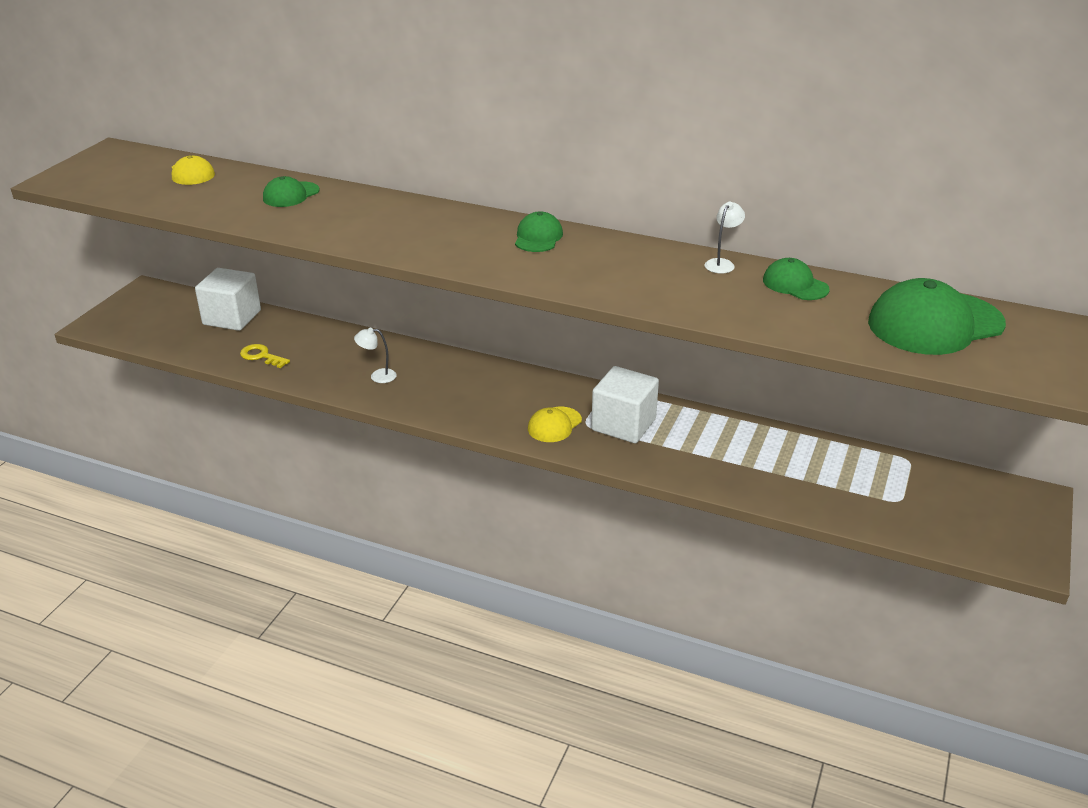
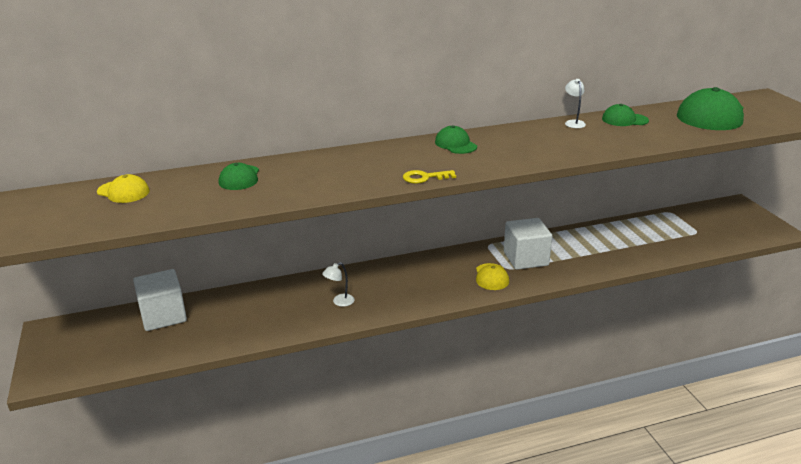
camera: 40 degrees left, 5 degrees down
(261, 356) = (232, 330): yellow key -> yellow key (424, 178)

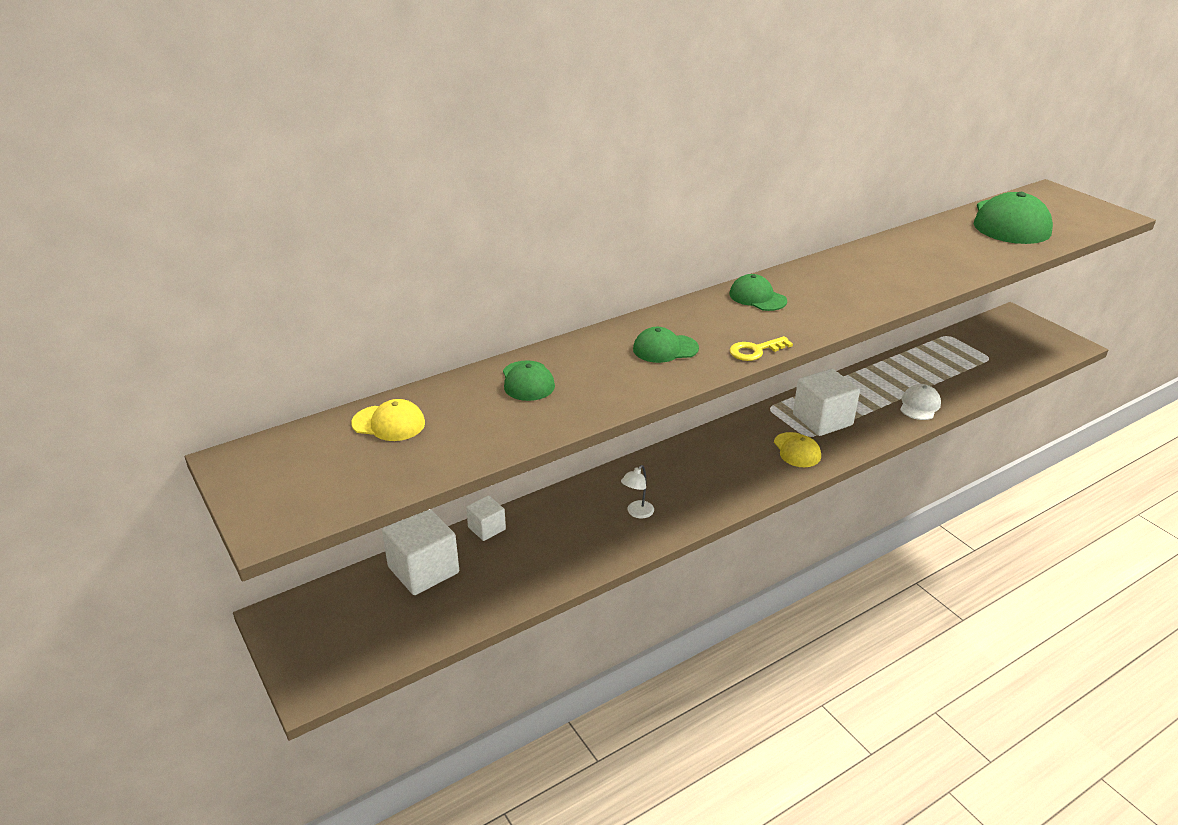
camera: 15 degrees left, 5 degrees up
(224, 296) = (486, 528): none -> white cube
(573, 122) = (870, 250): white lamp -> none
(614, 259) = (919, 405): none -> white cap
(624, 120) = (924, 240): green cap -> green cap (665, 349)

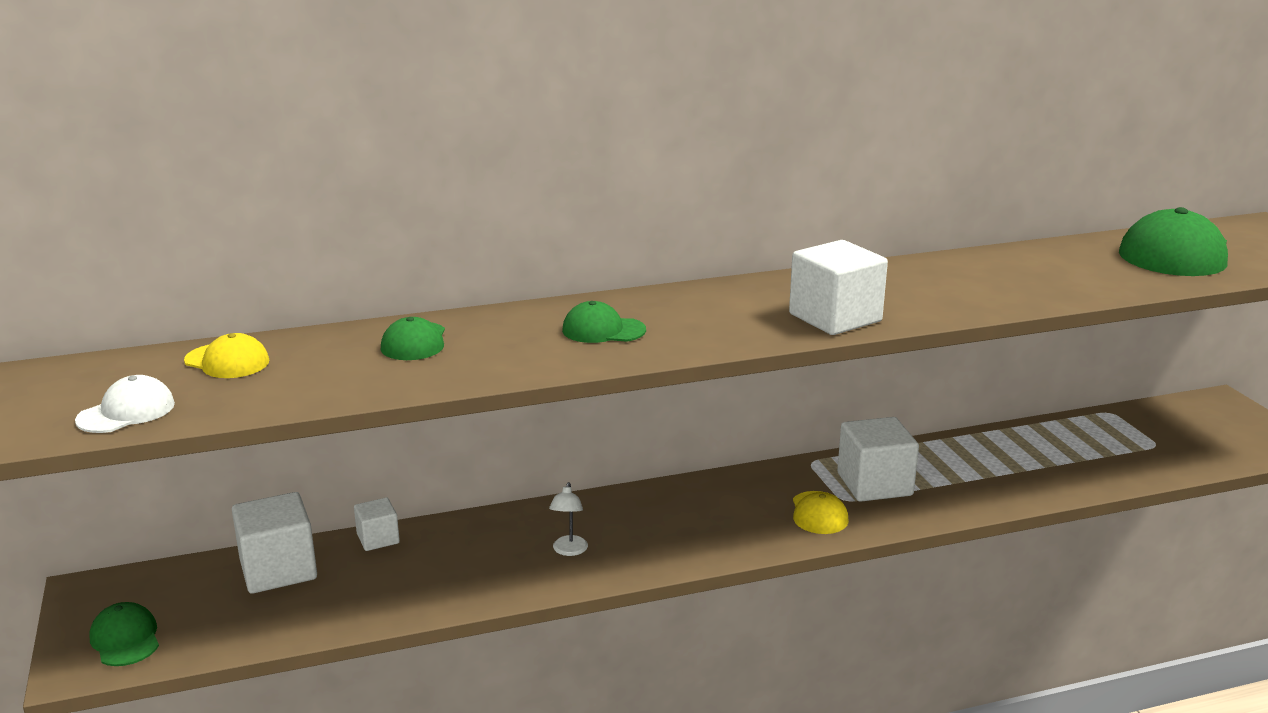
camera: 15 degrees right, 10 degrees down
(637, 513) = (569, 551): white lamp -> white lamp turned 45 degrees counterclockwise
(755, 351) = (714, 344): yellow key -> none
(757, 297) = (762, 293): green cap -> green cap (125, 639)
(823, 313) = (835, 318): none -> white cube
(919, 405) = (1021, 486): white cap -> white cap (126, 412)

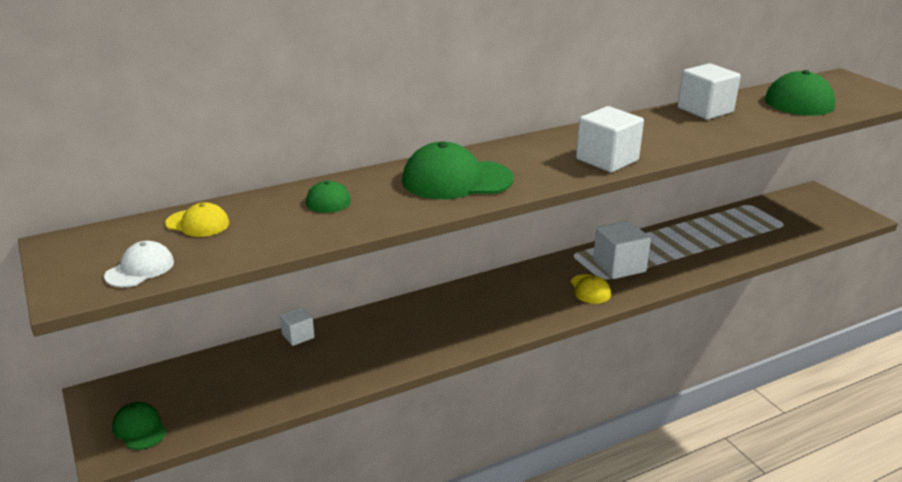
camera: 10 degrees left, 5 degrees up
(278, 569) = (234, 365): white cube -> white cube (705, 110)
(569, 551) = (434, 331): white lamp -> none
(603, 330) = (456, 180): green cap -> green cap, size x1.90

